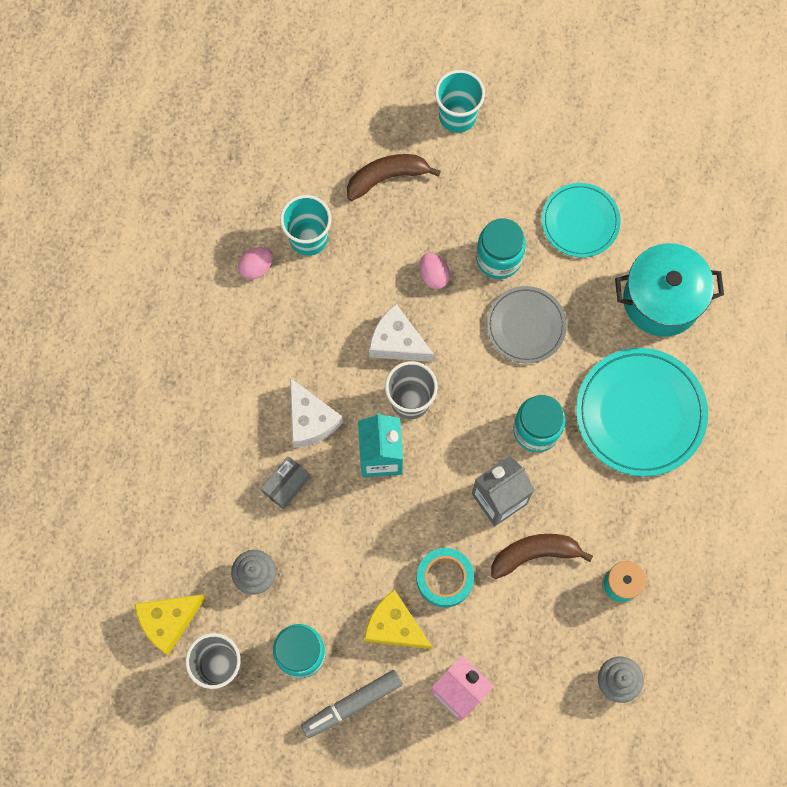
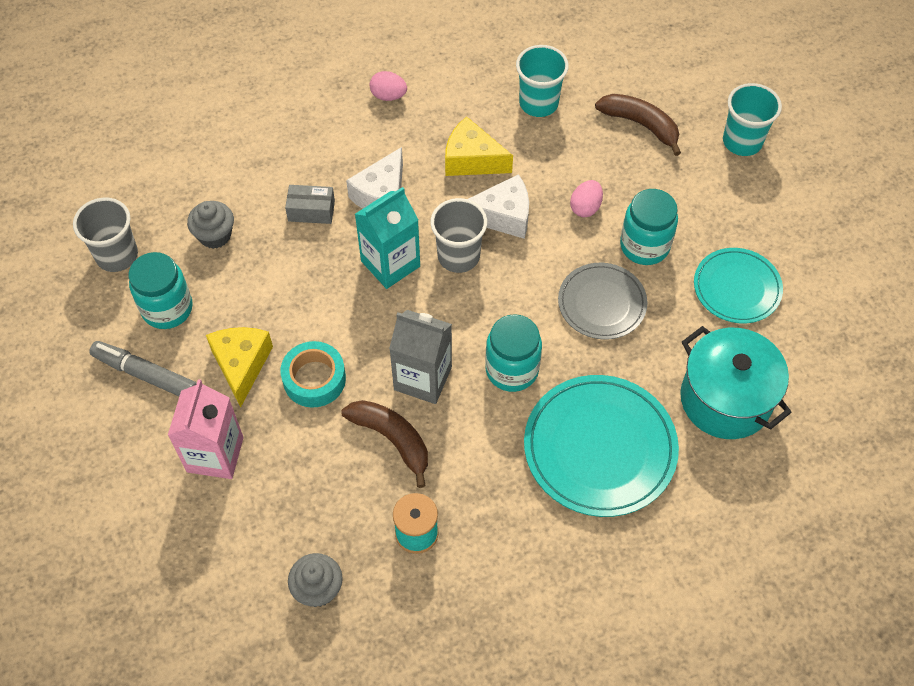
camera: 55 degrees right, 15 degrees down
(168, 621) = (132, 198): yellow cheese -> yellow cheese (472, 160)
(256, 267) = (483, 84): pink egg -> pink egg (388, 96)
(397, 342) = (503, 216): white cheese -> white cheese turned 90 degrees clockwise

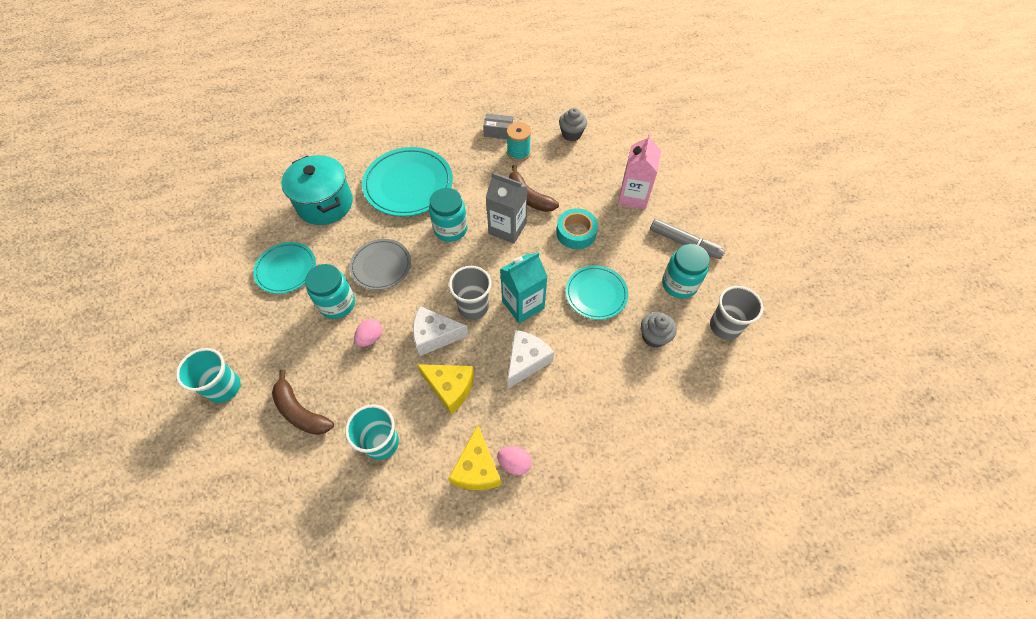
camera: 175 degrees left, 0 degrees up
(241, 365) = (623, 244): yellow cheese -> yellow cheese (477, 468)
(288, 286) = (596, 294): none -> turquoise plate
(311, 211) = (581, 352): grey box -> grey box (498, 132)

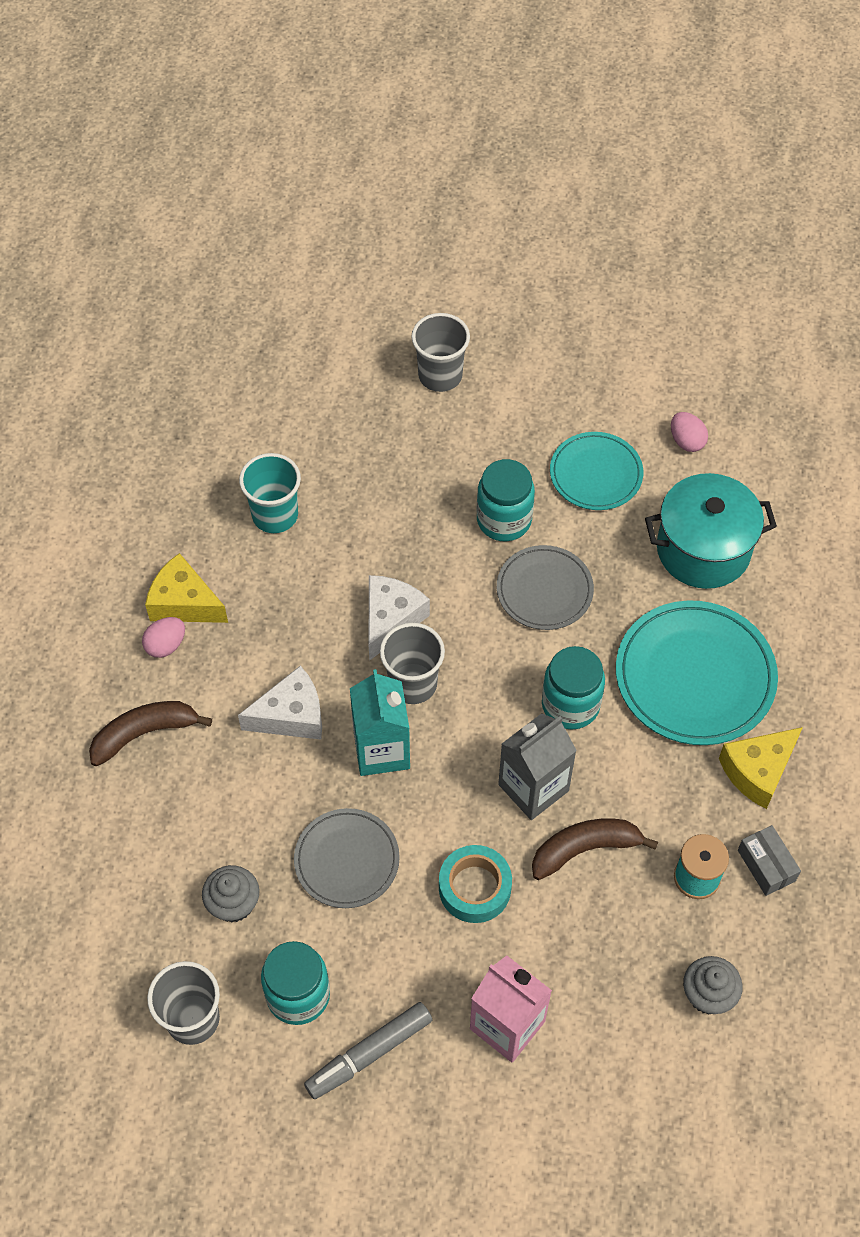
camera: 115 degrees right, 0 degrees up
(224, 387) = (440, 375): turquoise cup -> grey cup
(300, 411) = (363, 444): brown banana -> brown banana (144, 733)
(371, 338) = (428, 544): pink egg -> pink egg (686, 441)
(450, 388) = (304, 611): yellow cheese -> yellow cheese (758, 771)
(498, 132) = (766, 865): grey box -> grey box turned 60 degrees counterclockwise
(526, 361) = (291, 715): white cheese -> white cheese turned 75 degrees counterclockwise
(596, 294) = (347, 860): turquoise plate -> grey plate

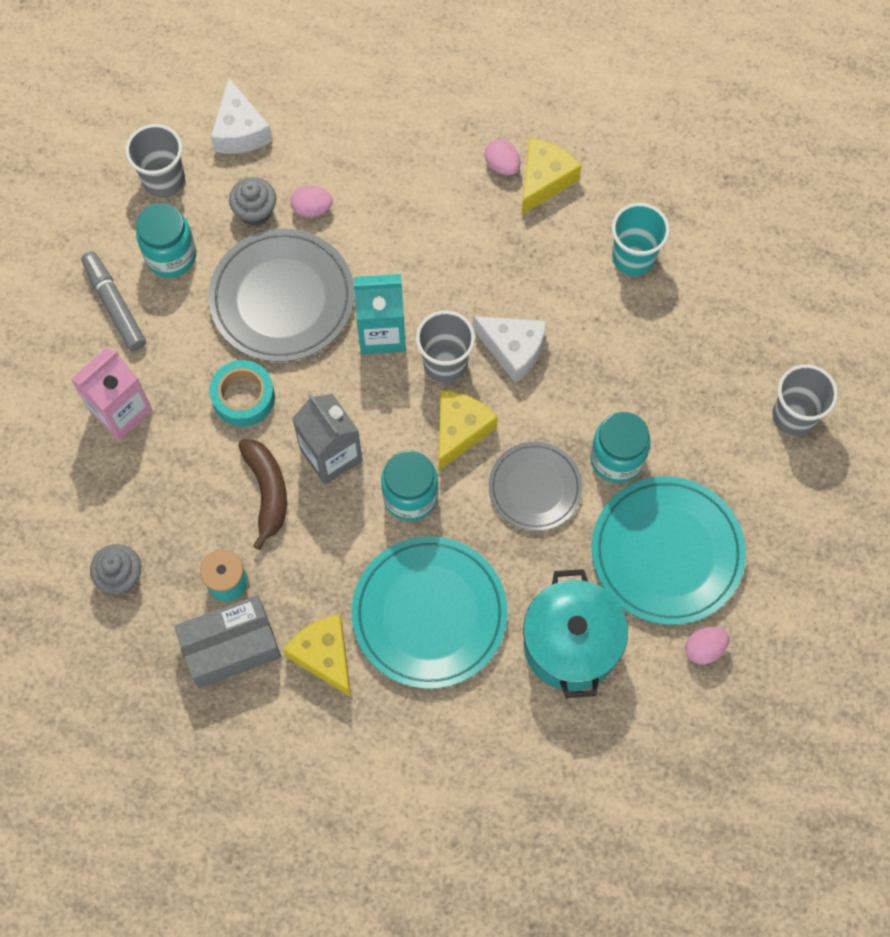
camera: 95 degrees right, 10 degrees up
(144, 733) = (417, 148): brown banana -> none
(227, 840) = (312, 209): none -> pink egg
(291, 715) = (423, 262): white cheese -> white cheese (240, 131)
(347, 860) = (282, 298): grey plate -> grey plate, size x1.62
(490, 663) = (460, 431): none -> yellow cheese
(596, 474) = (667, 552): turquoise plate -> turquoise plate, size x1.62
(766, 865) = (231, 647): grey box -> grey box, size x1.75

